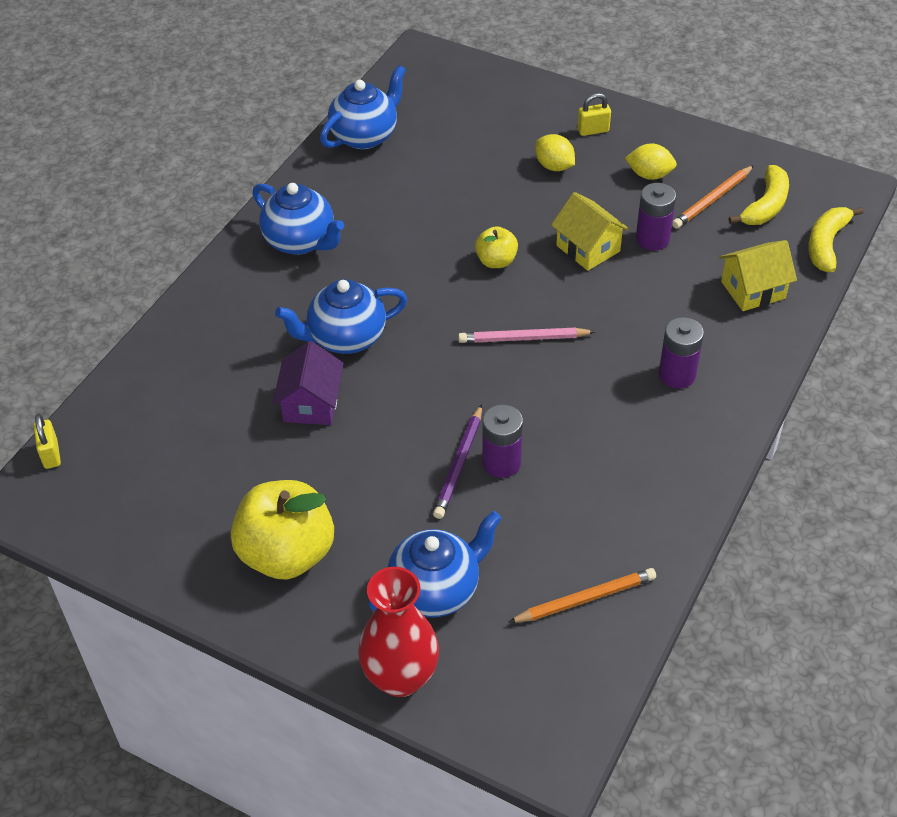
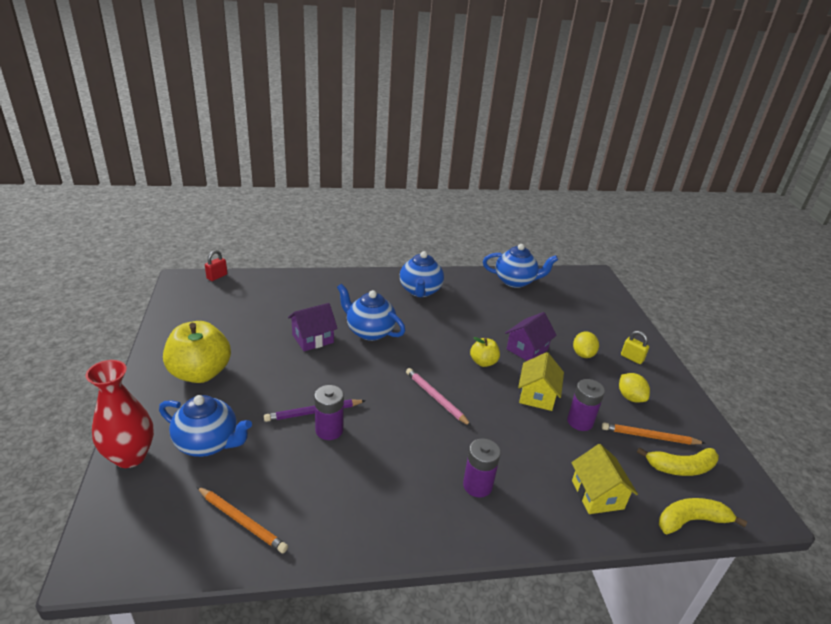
camera: 50 degrees right, 15 degrees down
(51, 454) = (217, 276): yellow padlock -> red padlock
(506, 209) = (527, 349): none -> purple house
(753, 290) = (597, 495): yellow house -> yellow house turned 45 degrees clockwise

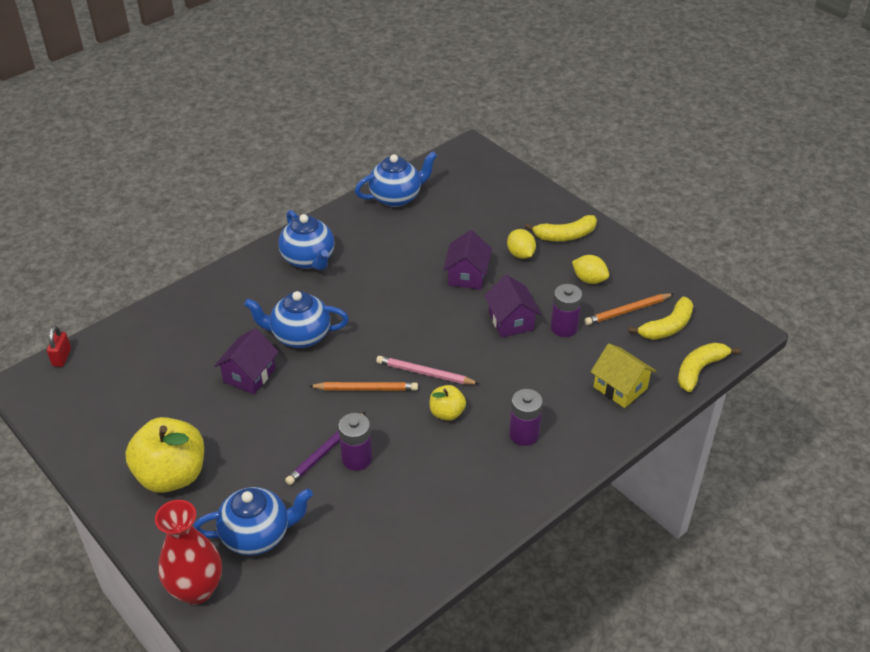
camera: 30 degrees left, 10 degrees up
(242, 521) = (359, 579): orange pencil -> orange pencil (366, 389)
(483, 362) = (438, 311): yellow apple -> yellow apple (447, 413)
(537, 395) = (511, 321): yellow house -> purple house
(632, 358) = (565, 235): yellow padlock -> yellow banana

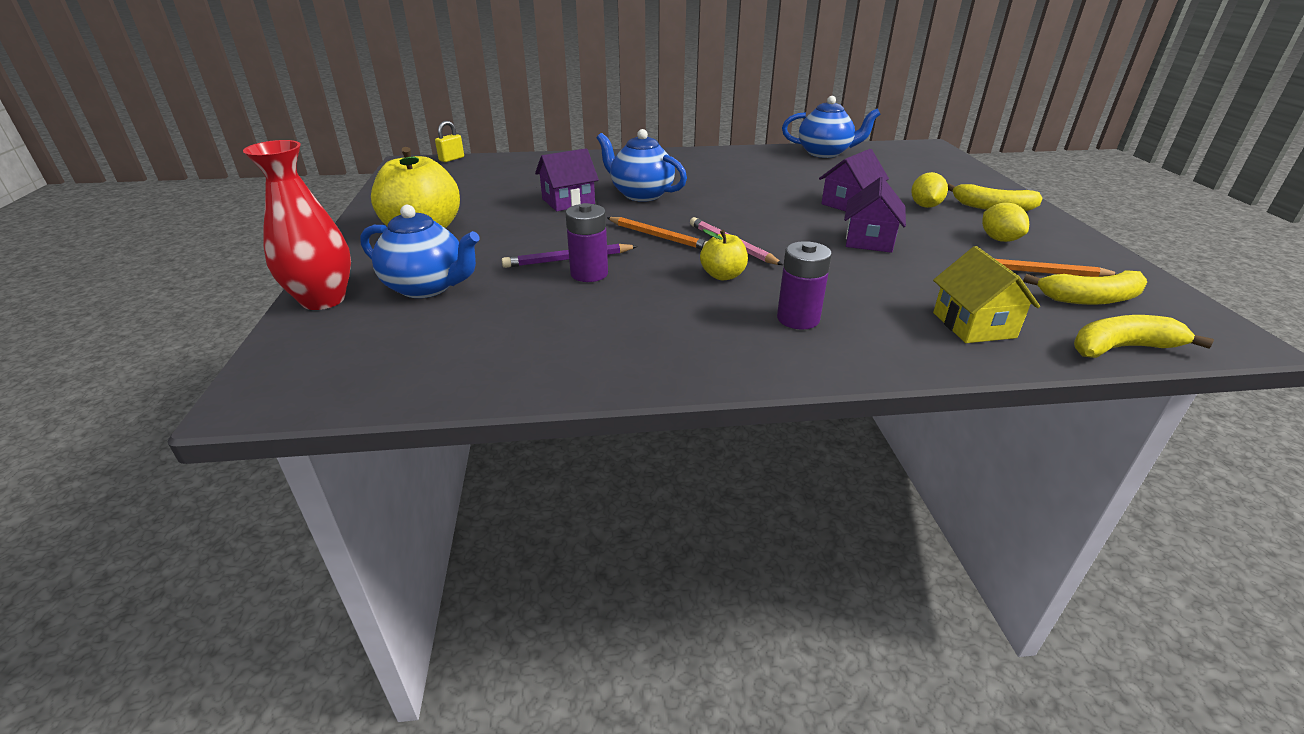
camera: 35 degrees right, 10 degrees down
(62, 357) = (451, 159): red padlock -> yellow padlock
(308, 259) = (704, 163): blue teapot -> none
(564, 327) = (933, 261): purple battery -> none

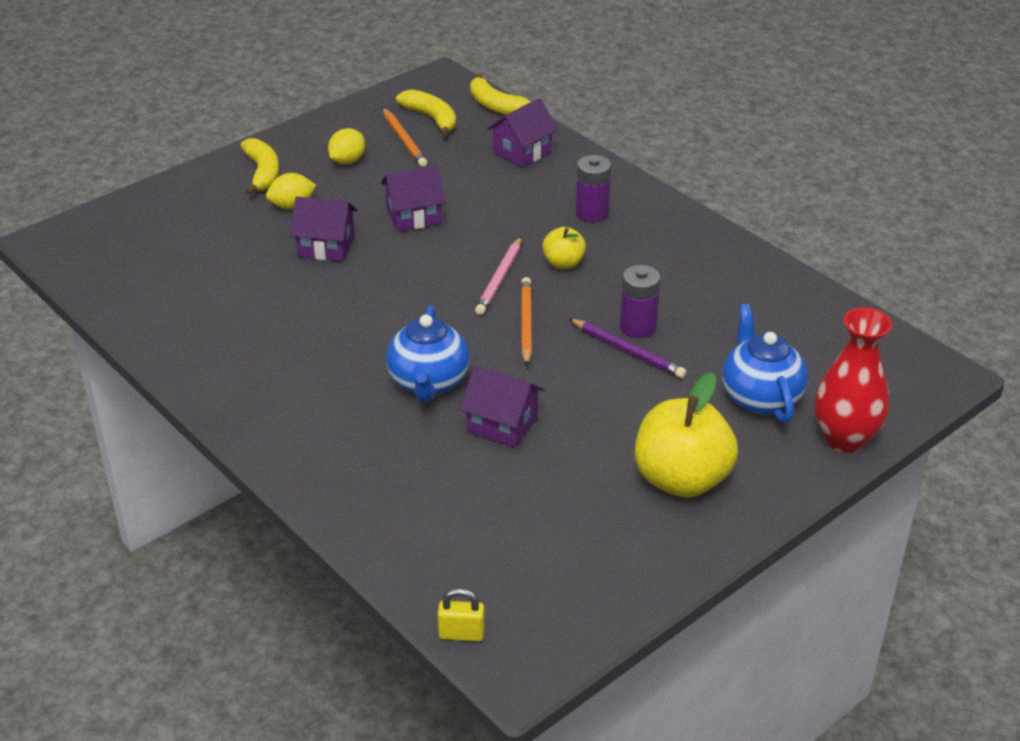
camera: 125 degrees left, 5 degrees up
(825, 153) = (143, 305): blue teapot -> none
(973, 325) = (522, 152): yellow house -> purple house

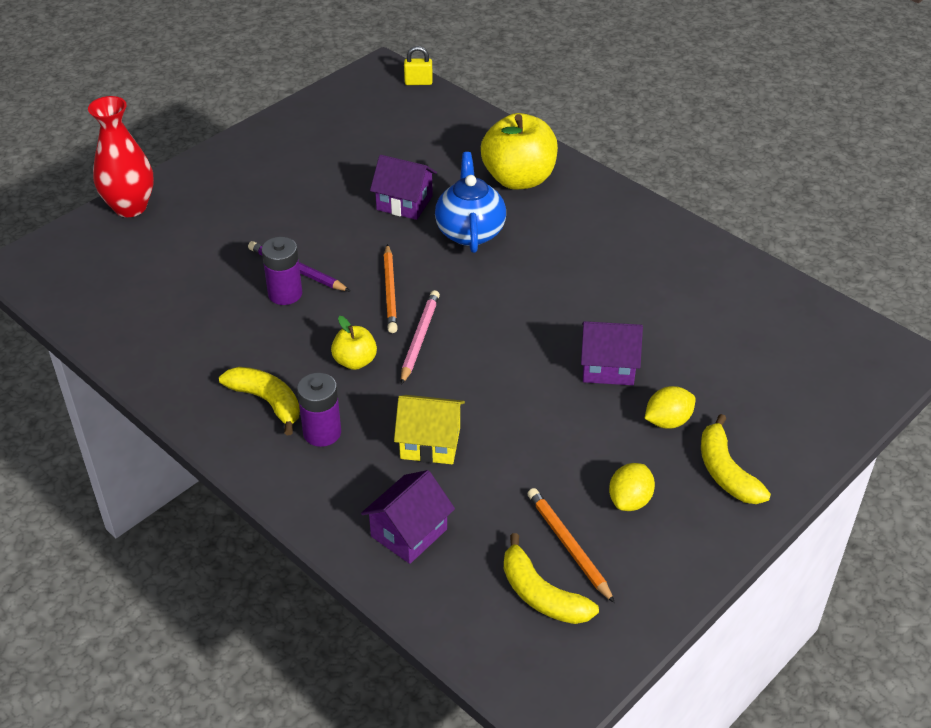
camera: 175 degrees right, 5 degrees up
(414, 216) = (525, 415): purple house -> none
(496, 106) = (453, 631): yellow banana -> yellow banana (267, 402)
(499, 202) = (430, 443): none -> yellow house
(681, 479) = (266, 172): yellow apple -> yellow apple (518, 179)
(760, 397) = (188, 236): blue teapot -> none

